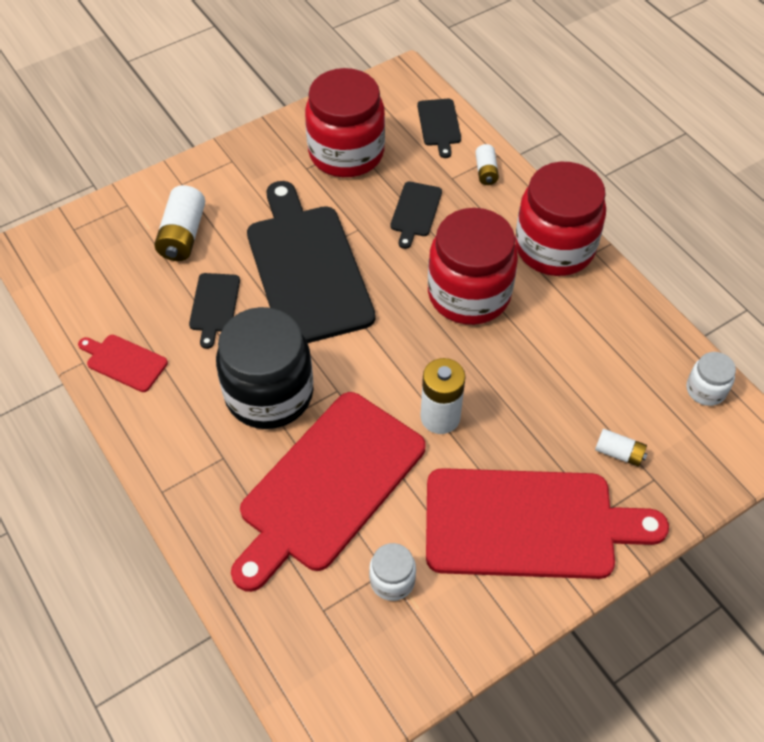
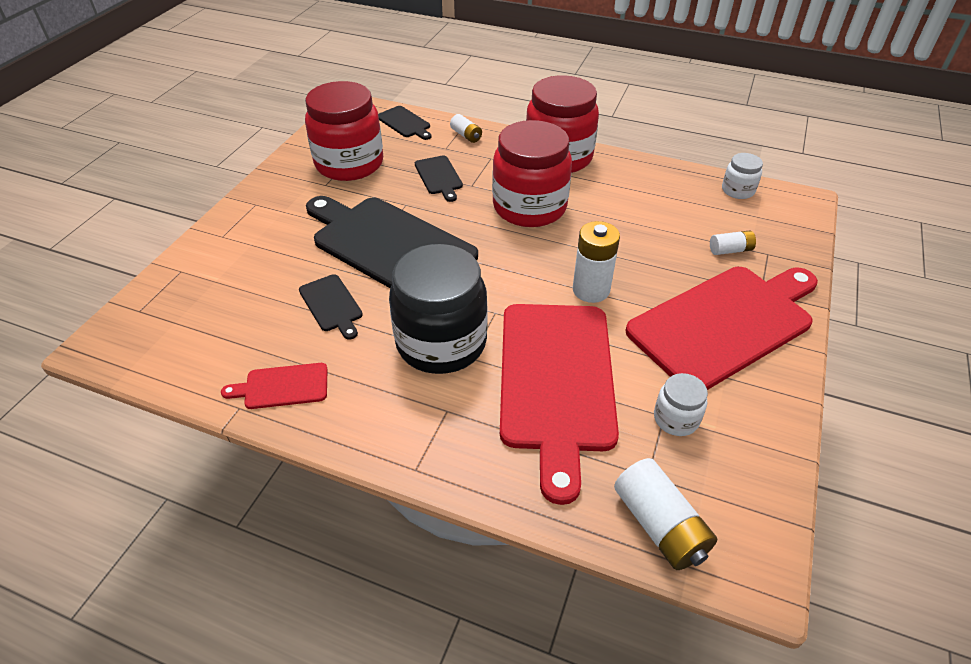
camera: 35 degrees left, 10 degrees down
(182, 235) = (255, 270): white battery -> white battery (659, 525)

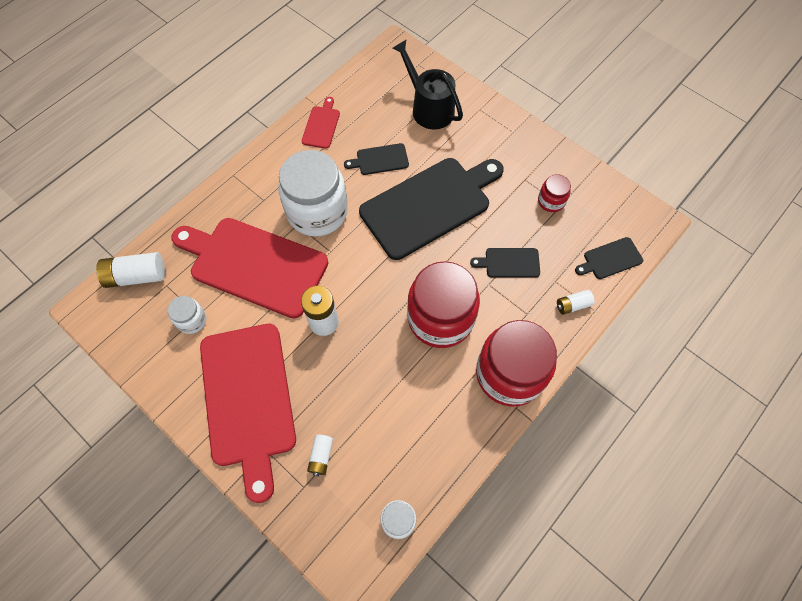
camera: 110 degrees right, 20 degrees up
(227, 280) = (429, 108): none -> black watering can
(349, 164) = (551, 201): red jar -> red jar, size x0.46
(441, 343) = (317, 211): black jar -> white jar

